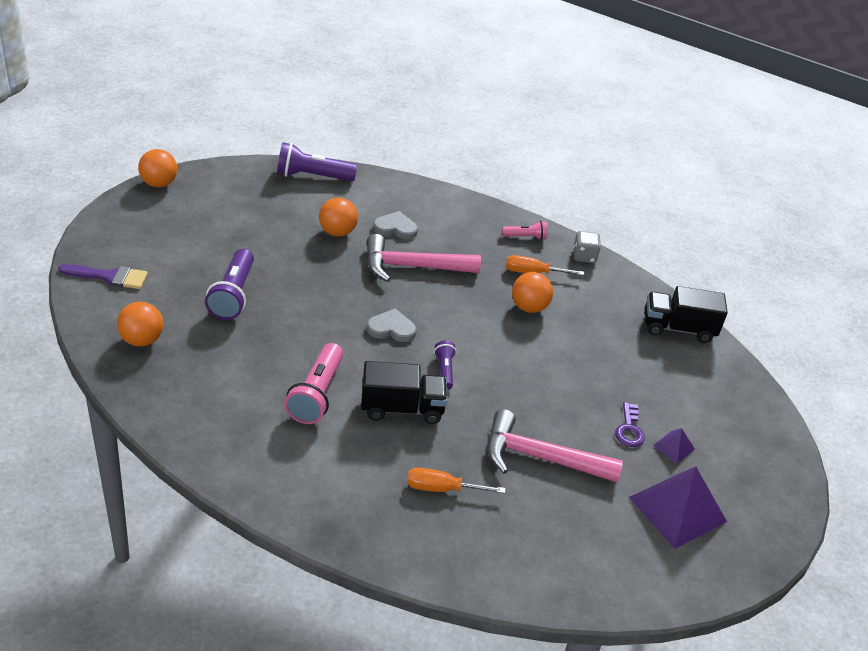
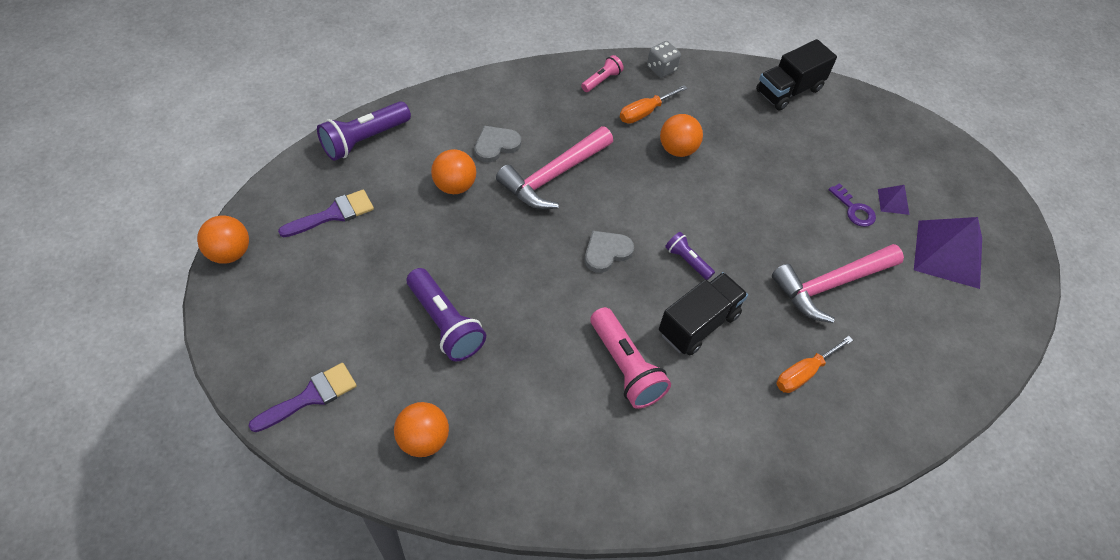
camera: 40 degrees left, 15 degrees up
(242, 201) = (333, 214): none -> purple brush

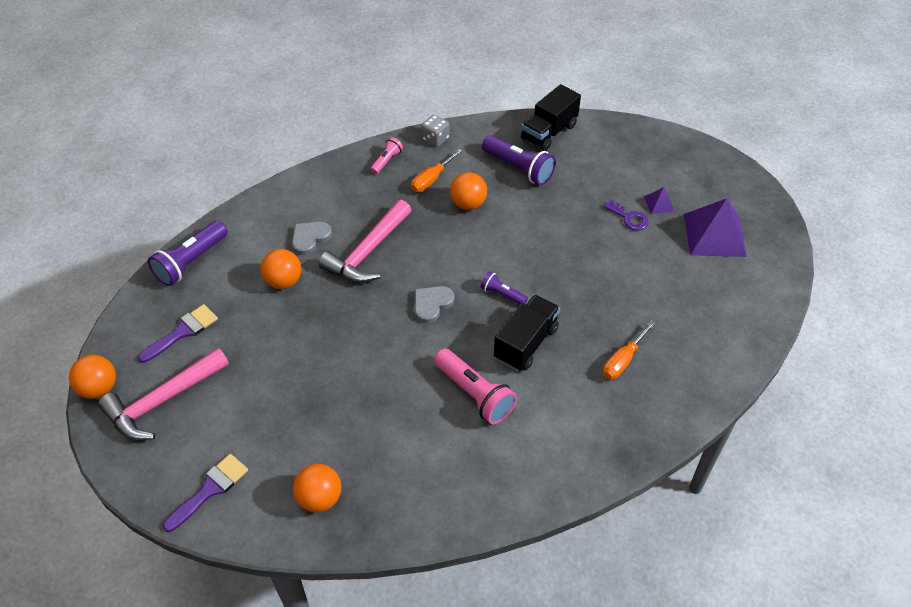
camera: 10 degrees left, 5 degrees down
(445, 323) = (310, 398): purple flashlight -> purple flashlight (519, 168)
(830, 285) = (626, 284): pink hammer -> pink hammer (162, 401)

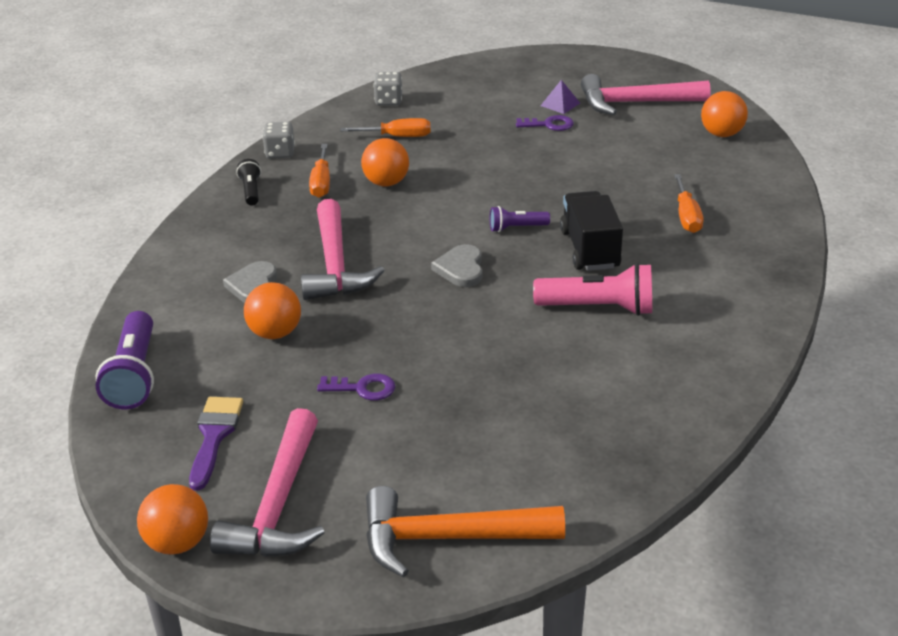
camera: 40 degrees left, 15 degrees down
(210, 489) = (447, 538): purple brush -> orange hammer
(282, 355) = (363, 388): none -> purple key
(320, 498) = (572, 469): orange ball -> orange ball (721, 134)
(386, 161) = (251, 191): pink flashlight -> black flashlight
(519, 168) = (397, 137): purple flashlight -> orange screwdriver
(549, 132) = (388, 101): black truck -> grey dice
(714, 235) = (635, 103): purple pyramid -> pink hammer

